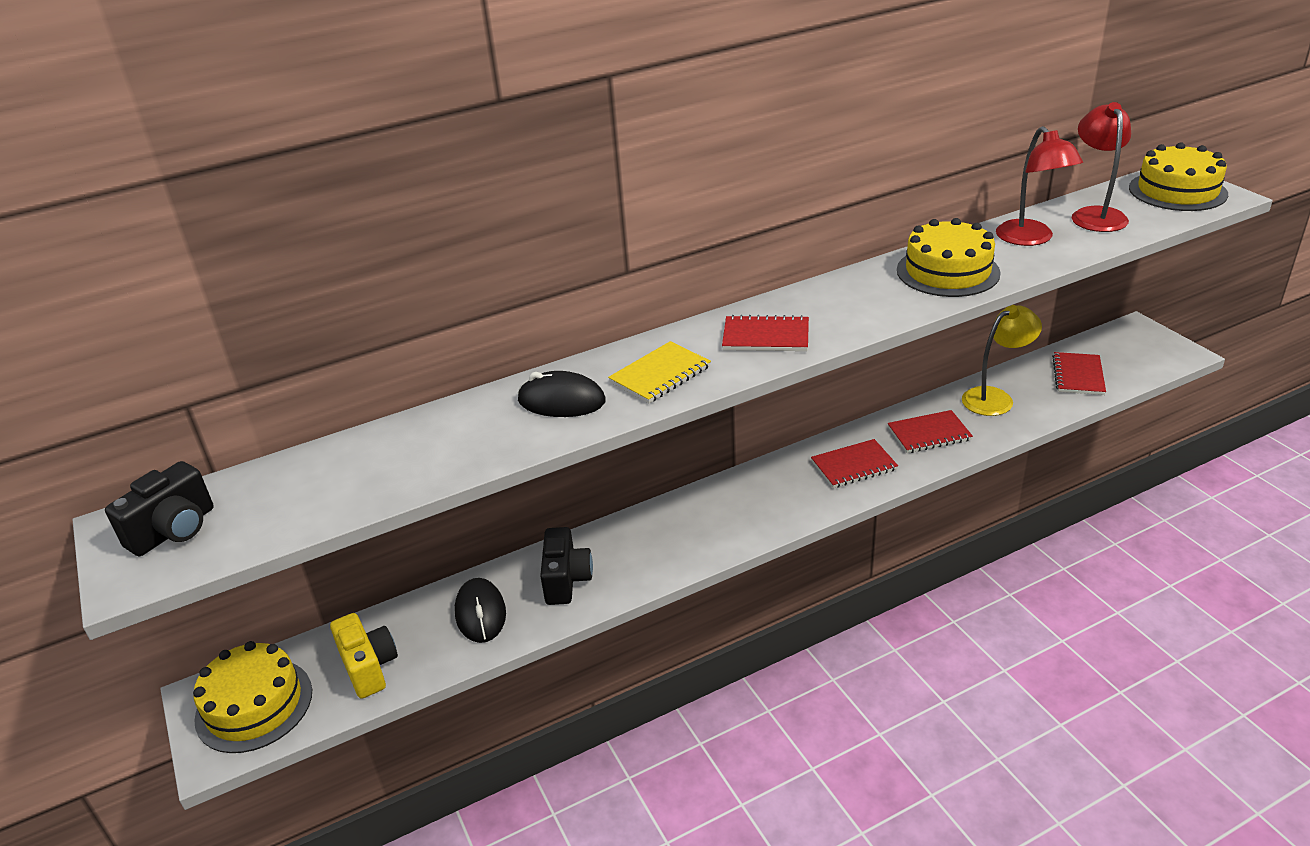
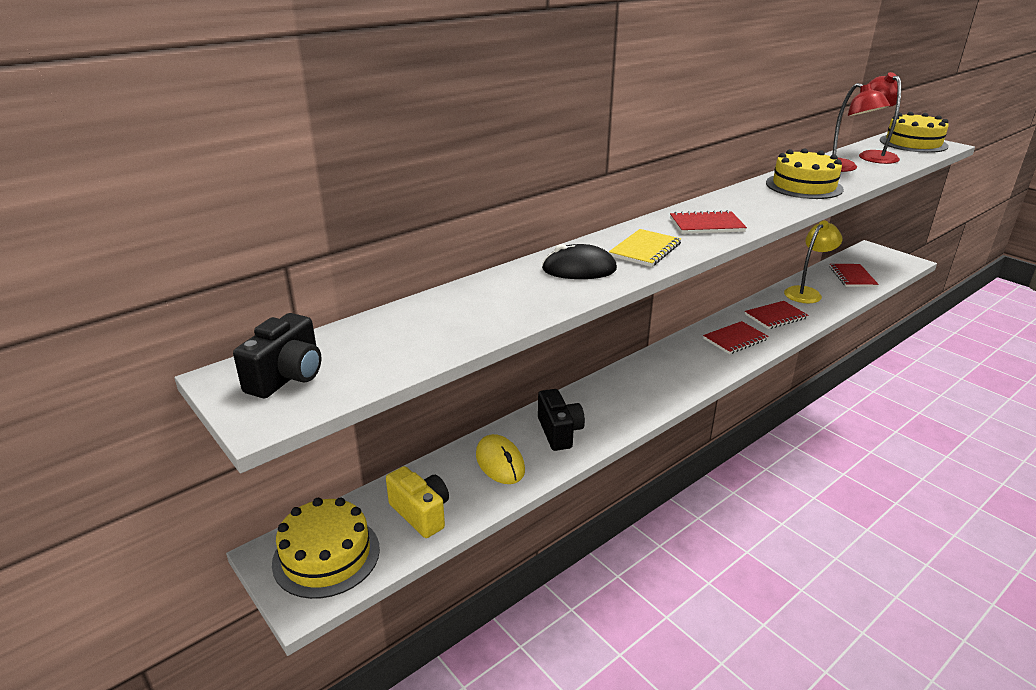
camera: 15 degrees left, 5 degrees down
(480, 613) = (500, 463): black mouse -> yellow mouse

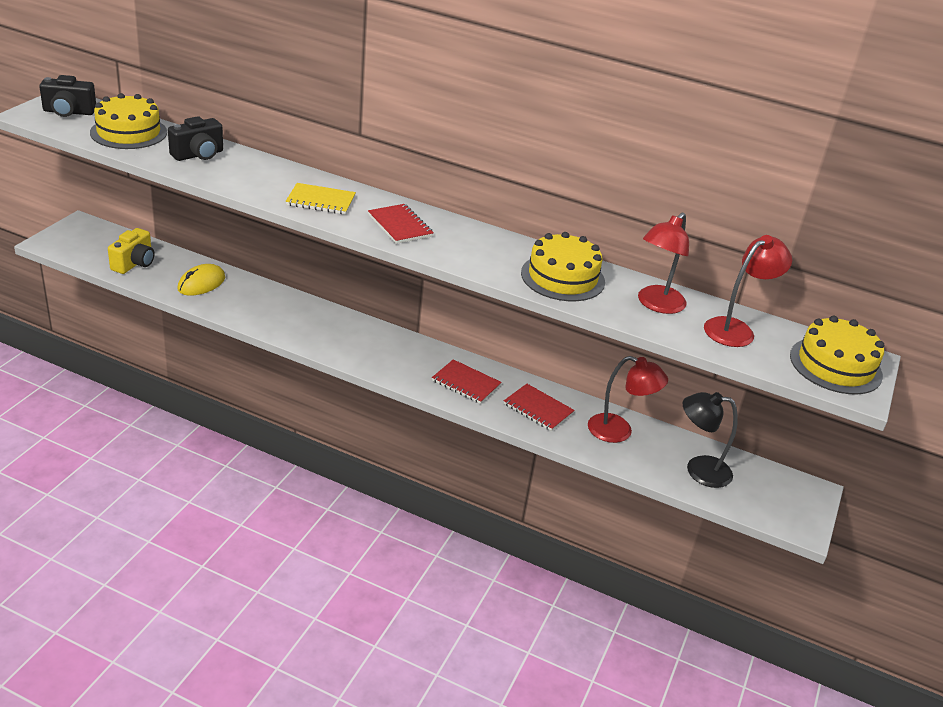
camera: 60 degrees right, 5 degrees up
(326, 555) = (84, 240): yellow cake -> yellow cake (129, 132)
(559, 432) = (252, 303): black camera -> black camera (198, 155)
(579, 269) = (264, 178): black mouse -> none
(806, 292) = (619, 431): yellow lamp -> red lamp
(852, 277) = (699, 470): red notebook -> black lamp

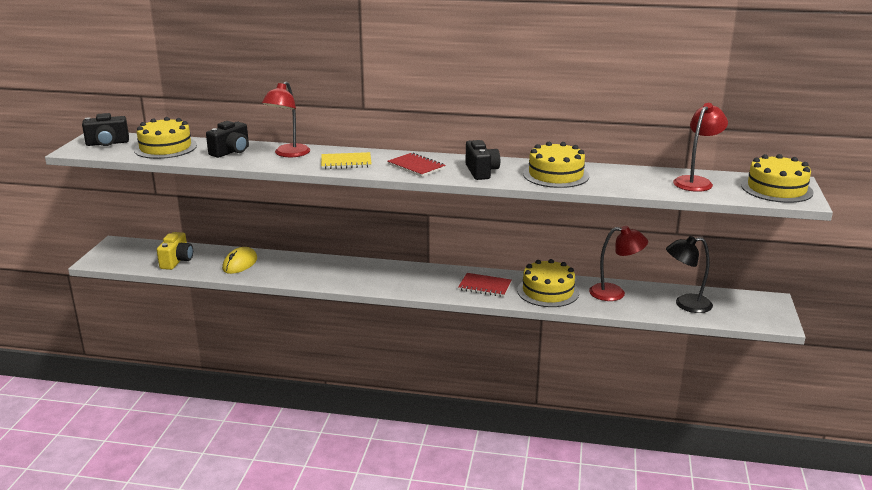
camera: 10 degrees left, 10 degrees down
(473, 251) = (481, 171): none -> black camera
(538, 409) = (548, 291): red notebook -> yellow cake
(656, 305) = (632, 178): red lamp -> red lamp (288, 154)

